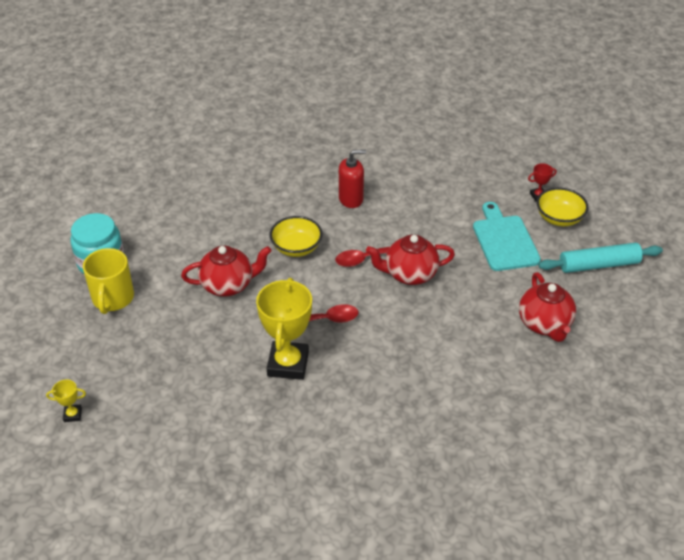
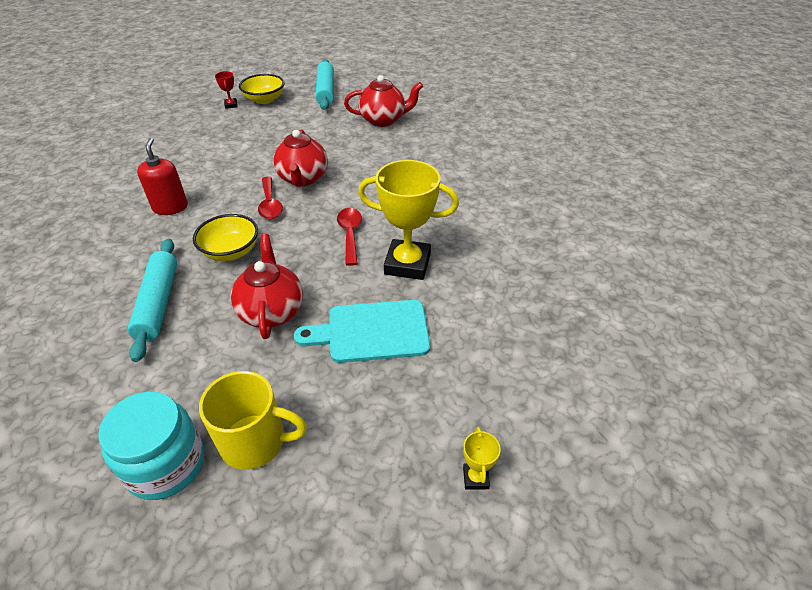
camera: 85 degrees left, 0 degrees up
(235, 223) = (158, 303): none -> turquoise rolling pin
(504, 240) = (279, 126): turquoise cutting board -> turquoise cutting board (372, 332)

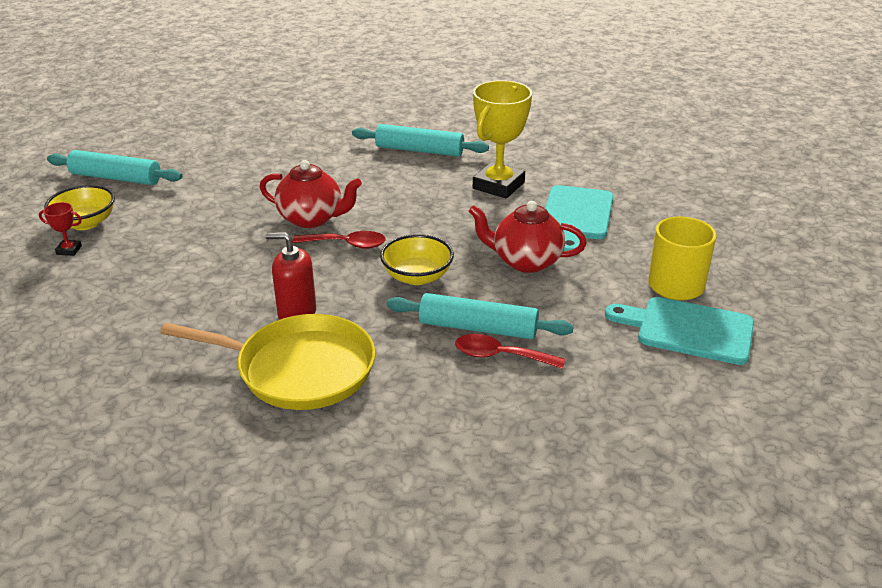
camera: 70 degrees left, 10 degrees down
(102, 226) = (299, 369): none -> yellow pan
(166, 464) = (688, 330): turquoise jar -> turquoise cutting board
(350, 234) = (435, 206): red spoon -> red spoon (500, 356)
(383, 120) = (232, 154): red teapot -> none
(447, 202) = (419, 150): none -> turquoise rolling pin
(475, 478) = (730, 201): yellow trophy -> none

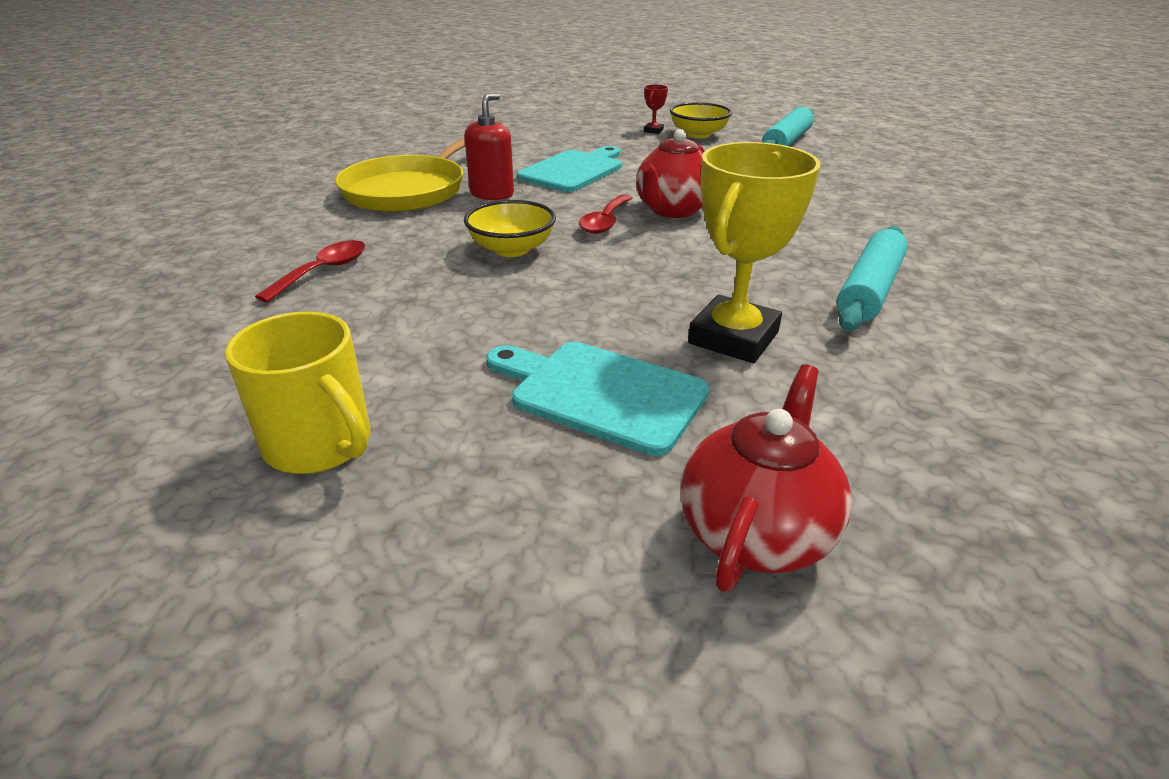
camera: 105 degrees right, 0 degrees up
(478, 328) = (383, 267): turquoise rolling pin -> none
(498, 185) = (733, 338): yellow trophy -> yellow trophy turned 75 degrees clockwise
(525, 261) = (494, 320): red teapot -> red teapot (755, 532)
(688, 330) = (207, 417): turquoise cutting board -> turquoise cutting board (574, 170)

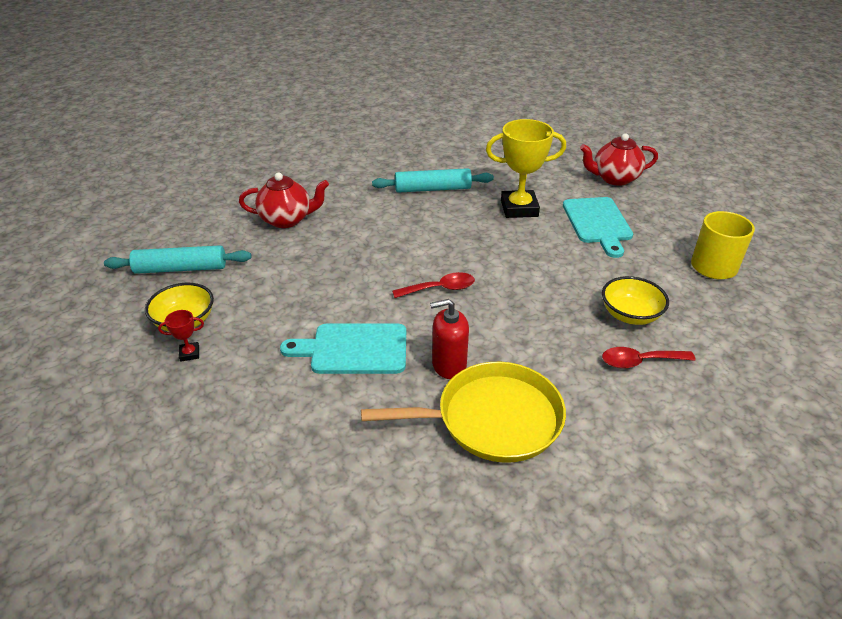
camera: 125 degrees left, 5 degrees up
(512, 249) = (520, 305): yellow bowl -> yellow bowl (630, 315)
(672, 210) = (392, 271): red teapot -> red teapot (287, 219)

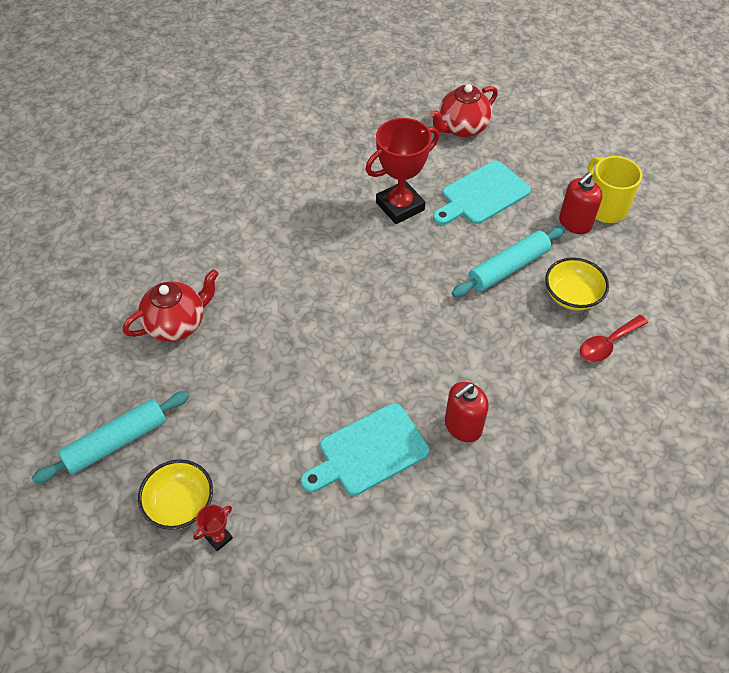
camera: 30 degrees left, 15 degrees up
(433, 189) = (298, 214): turquoise rolling pin -> turquoise rolling pin (508, 268)
(440, 289) = (396, 343): red spoon -> none
(492, 419) = (534, 463): yellow pan -> none
(519, 208) = (400, 206): yellow trophy -> red trophy
(598, 223) = (482, 195): turquoise cutting board -> turquoise cutting board turned 90 degrees clockwise
(673, 267) = (575, 223): none -> red soap dispenser

